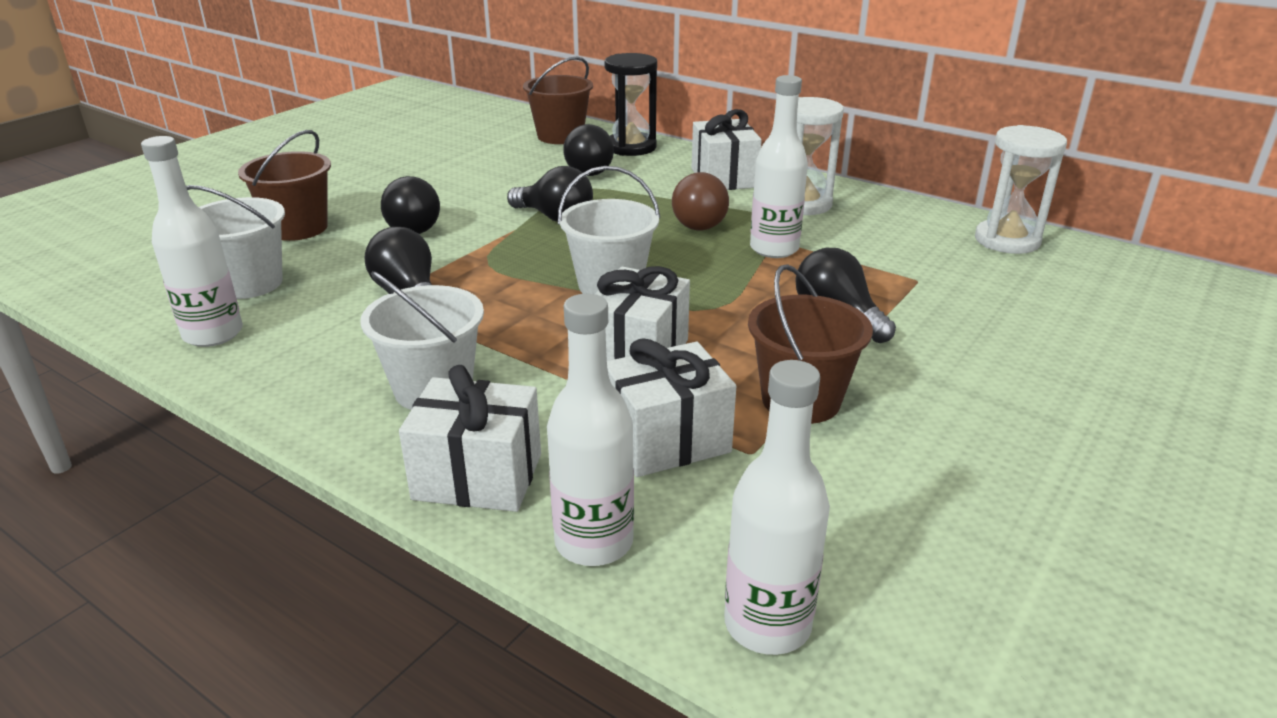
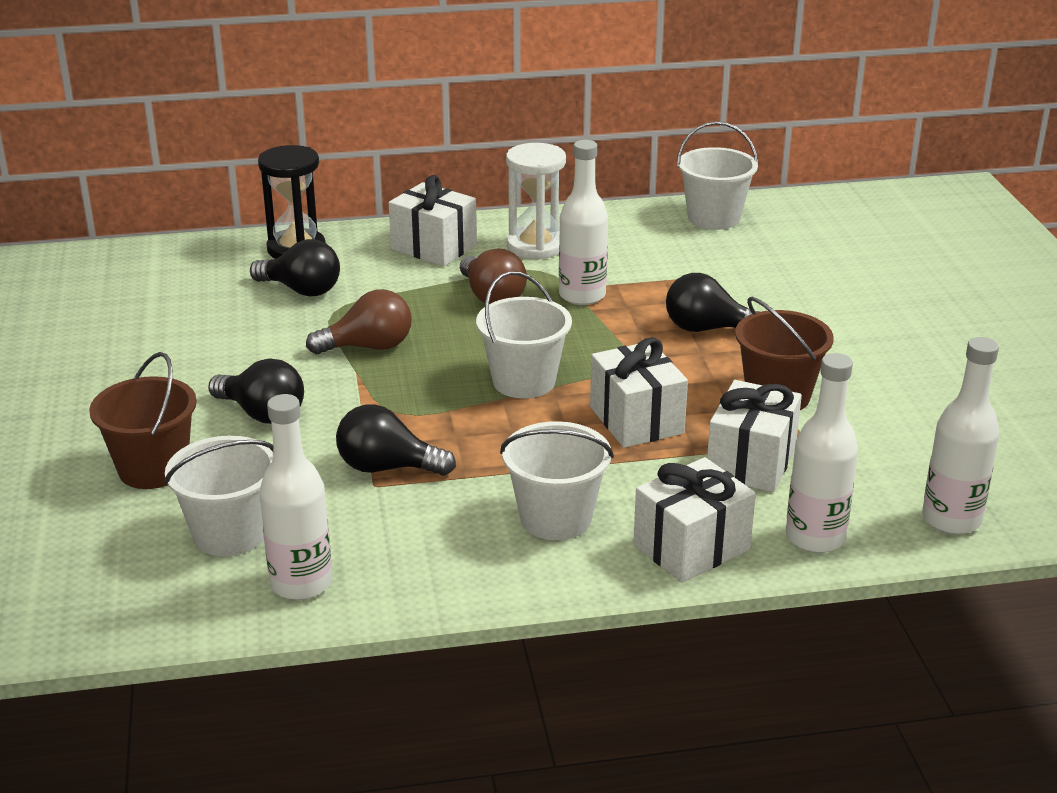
camera: 45 degrees left, 0 degrees up
(555, 217) = (368, 347): black light bulb -> brown light bulb
(560, 136) = (204, 264): brown bucket -> none
(1007, 240) = (714, 218): white hourglass -> white bucket

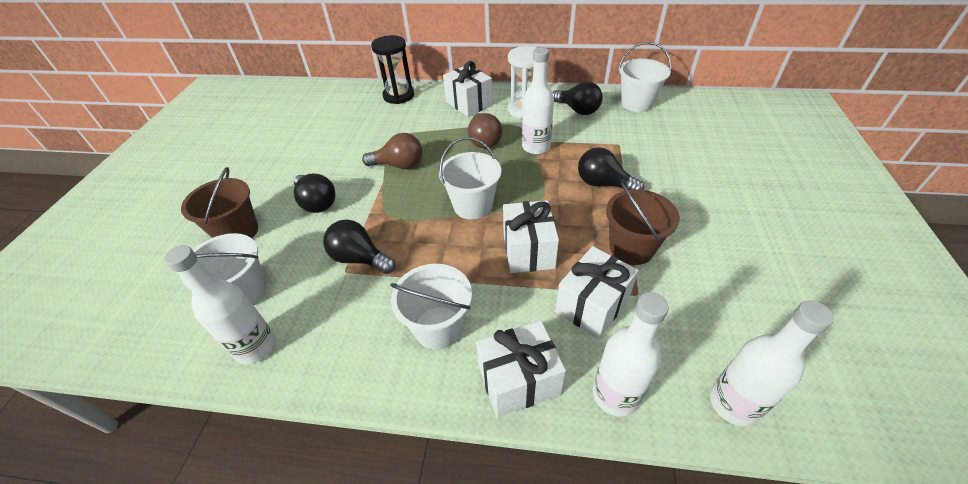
camera: 20 degrees right, 15 degrees up
(301, 290) = (386, 122): black light bulb -> black light bulb (577, 110)

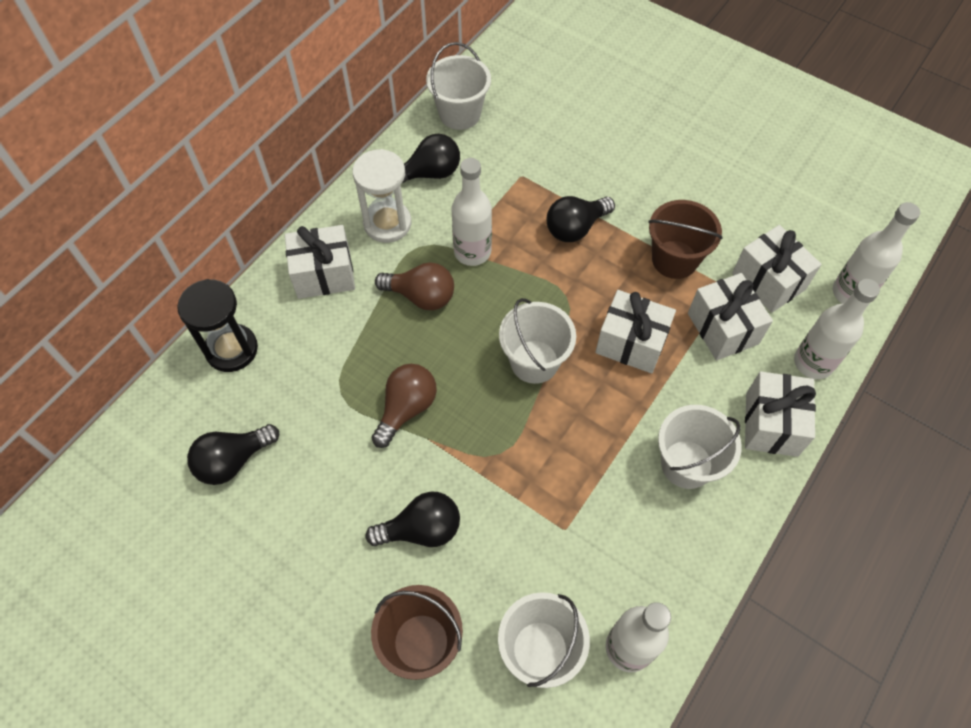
camera: 65 degrees left, 15 degrees up
(360, 258) = (553, 507): black light bulb -> black light bulb (233, 460)
(675, 322) = (768, 281): none -> white gift

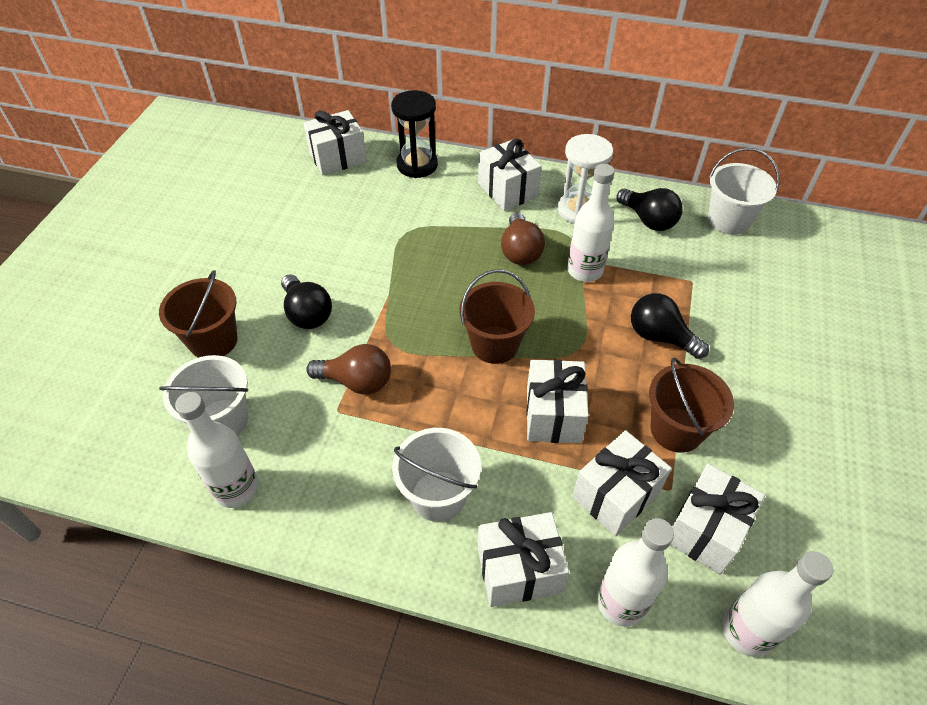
camera: 70 degrees right, 10 degrees down
(168, 433) = (338, 158): none -> white gift
(233, 460) = (329, 194): black light bulb -> none
(406, 409) = (410, 273): brown light bulb -> brown light bulb (357, 381)
(534, 361) = (495, 344): white bucket -> brown bucket

